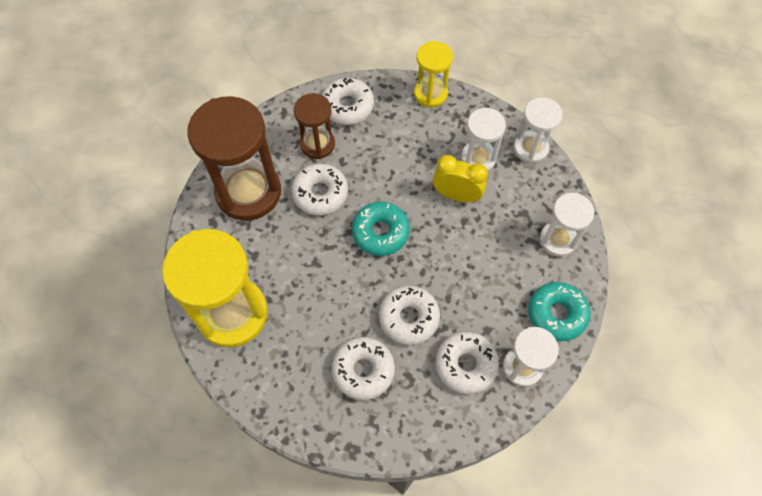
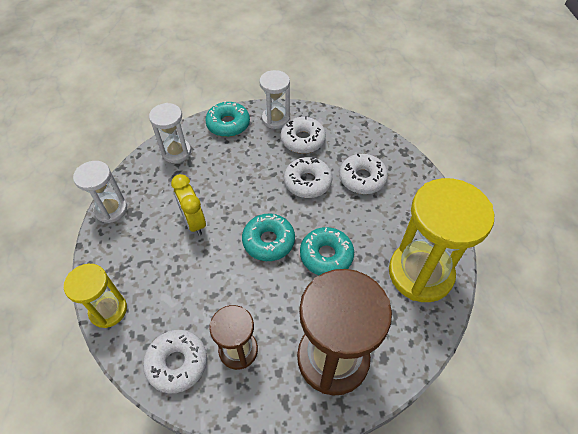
camera: 135 degrees left, 10 degrees down
(320, 193) = (279, 305): white donut -> none
(323, 261) = (326, 255): none -> turquoise donut
(478, 158) = (148, 232): white hourglass -> none

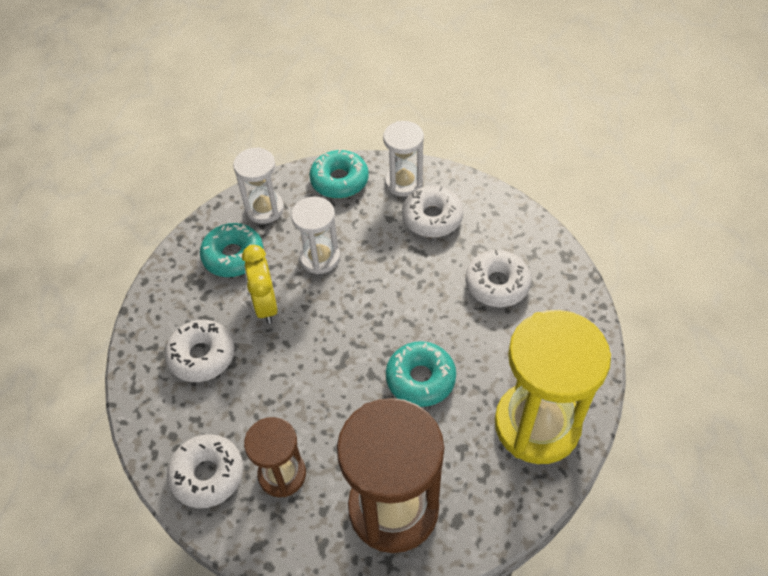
camera: 15 degrees right, 0 degrees up
(108, 310) = (142, 396): yellow hourglass -> none
(111, 209) = (169, 271): white hourglass -> white hourglass (320, 257)
(268, 241) = (352, 347): turquoise donut -> turquoise donut (233, 256)
(307, 182) = (423, 277): white donut -> white donut (202, 356)

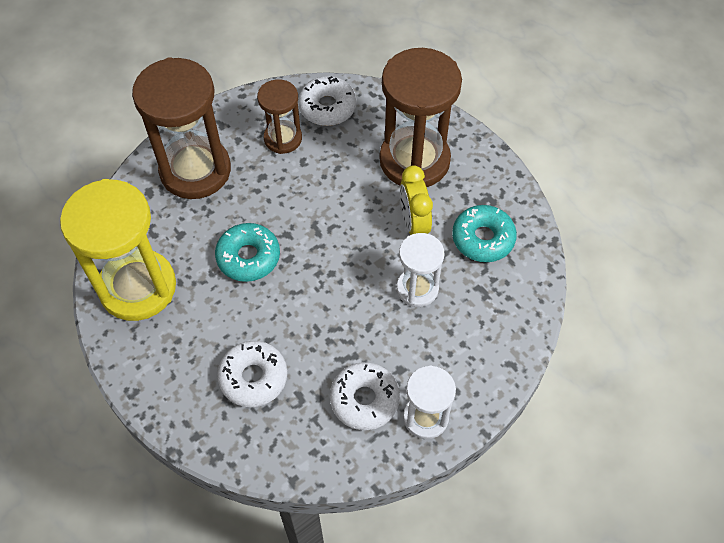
camera: 135 degrees right, 5 degrees up
(202, 356) = (414, 160): white donut -> brown hourglass
(264, 209) = (510, 294): white hourglass -> none
(266, 305) = (413, 223): yellow clock -> yellow clock turned 135 degrees counterclockwise
(339, 180) = (482, 372): turquoise donut -> none

